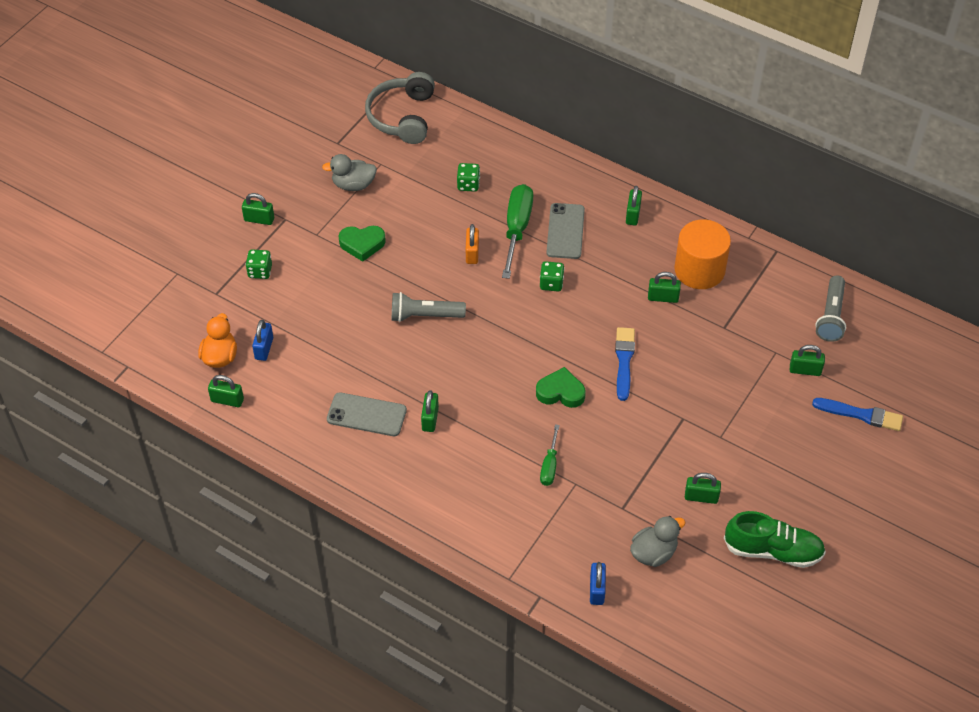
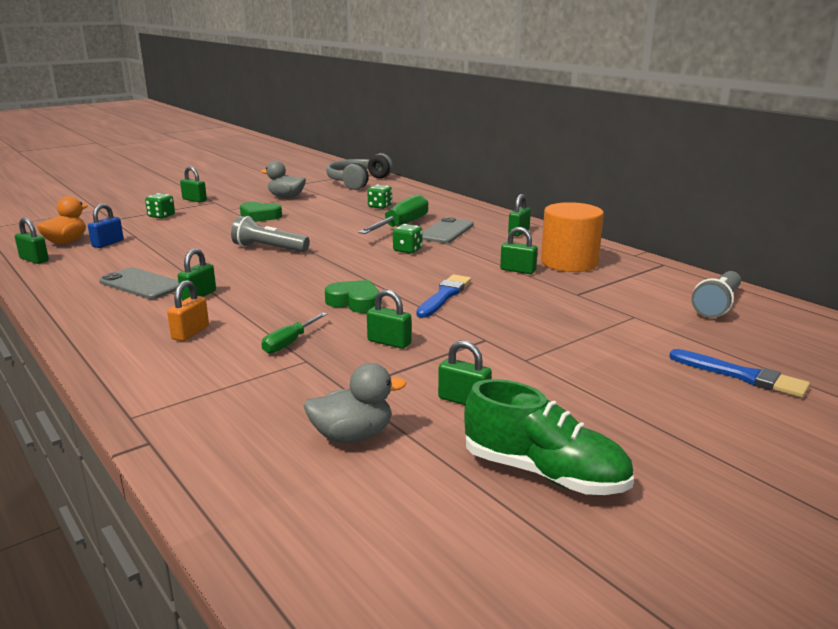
camera: 20 degrees right, 30 degrees down
(472, 253) = (349, 230): orange padlock -> orange padlock (190, 333)
(597, 590) = (234, 454): blue padlock -> none
(805, 370) = (669, 332): green padlock -> green padlock (389, 342)

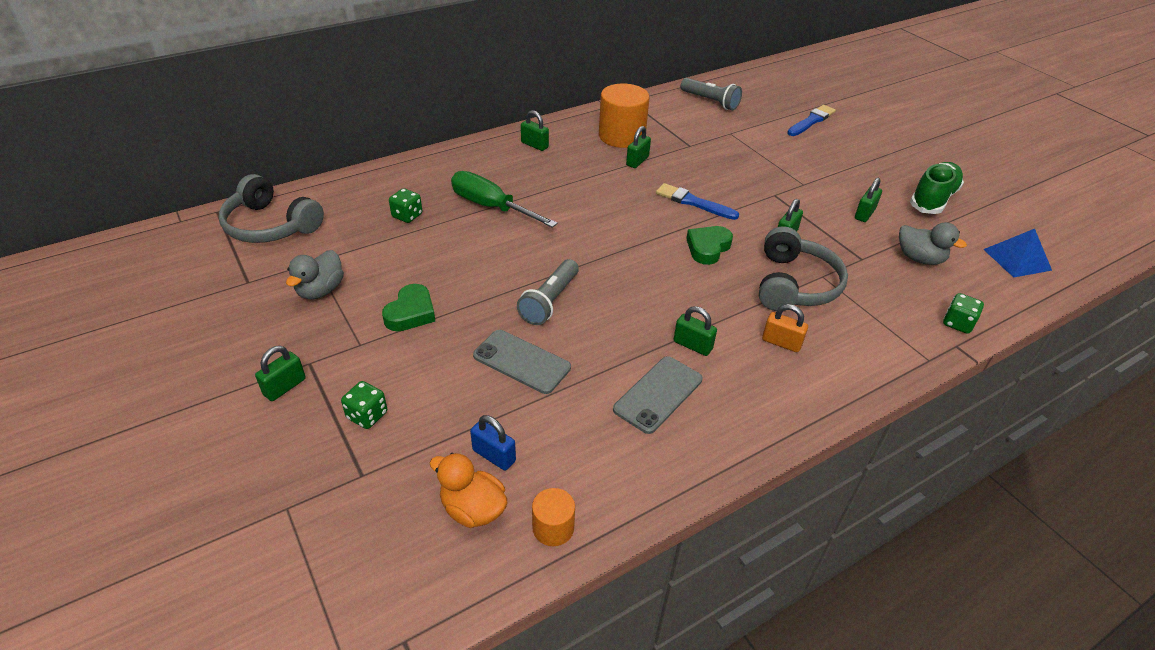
camera: 85 degrees left, 20 degrees up
(34, 260) = (553, 528): green padlock -> orange cylinder
(289, 343) = (794, 284): green screwdriver -> grey headphones
(352, 436) = (919, 258): grey duck -> grey duck turned 135 degrees clockwise
(364, 548) = (1017, 259): none -> blue pyramid
(407, 250) = (574, 210): green dice -> green dice (957, 323)
(446, 231) = (520, 182): grey phone -> grey phone (521, 362)

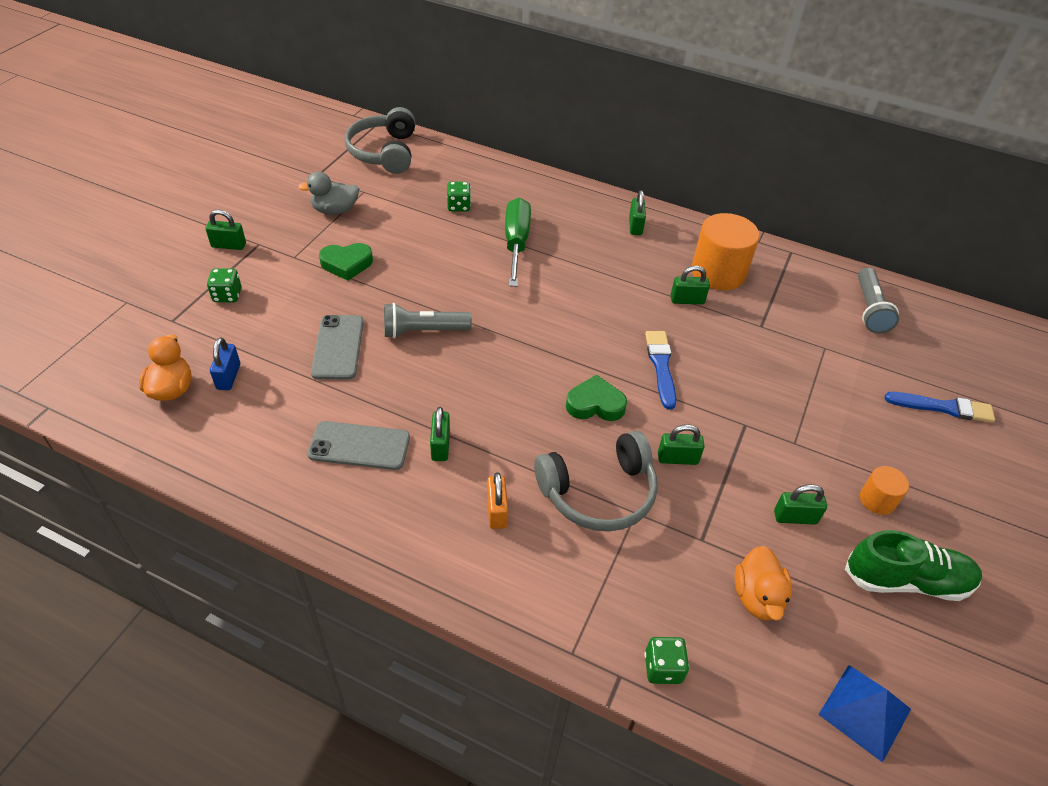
camera: 55 degrees right, 5 degrees up
(553, 528) = (177, 440): orange cylinder -> orange cylinder (877, 500)
(919, 258) = (757, 597): grey duck -> orange duck

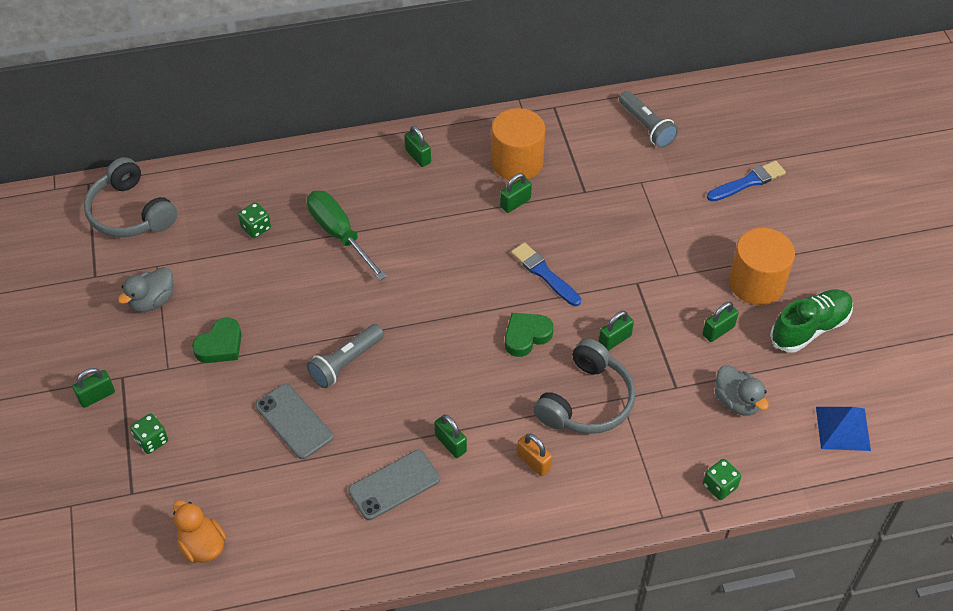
camera: 35 degrees left, 5 degrees up
(228, 377) = (236, 504): blue padlock -> none
(757, 597) = (737, 401): orange duck -> grey duck
(877, 500) = (756, 283): orange cylinder -> orange cylinder, size x1.97

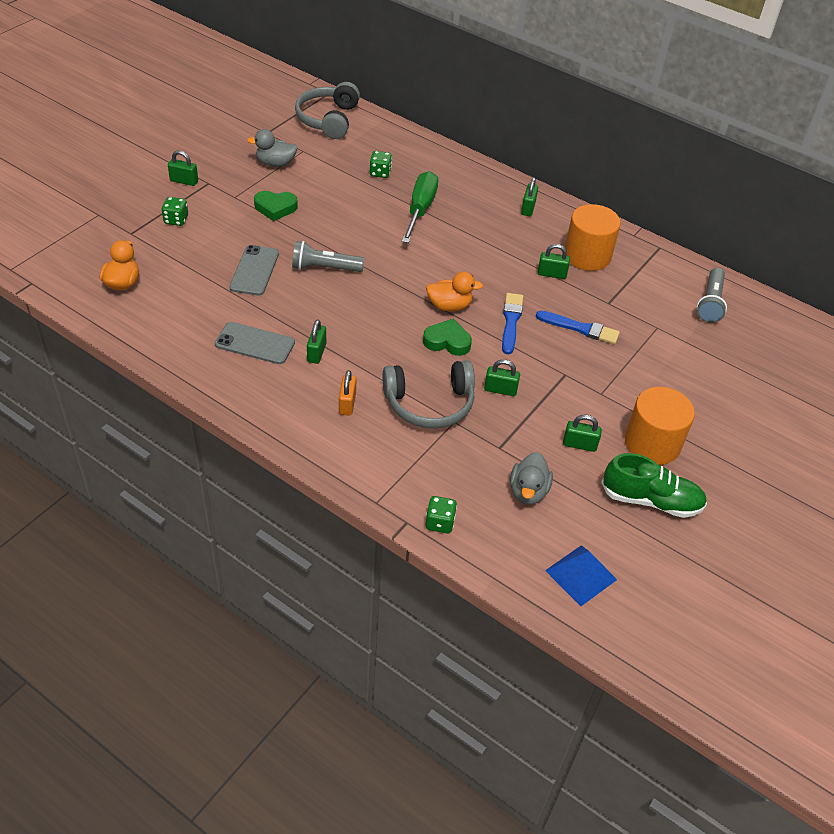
camera: 45 degrees right, 5 degrees down
(485, 303) = (449, 306): none -> orange duck
(747, 182) = (739, 387): blue brush -> blue brush (580, 328)

